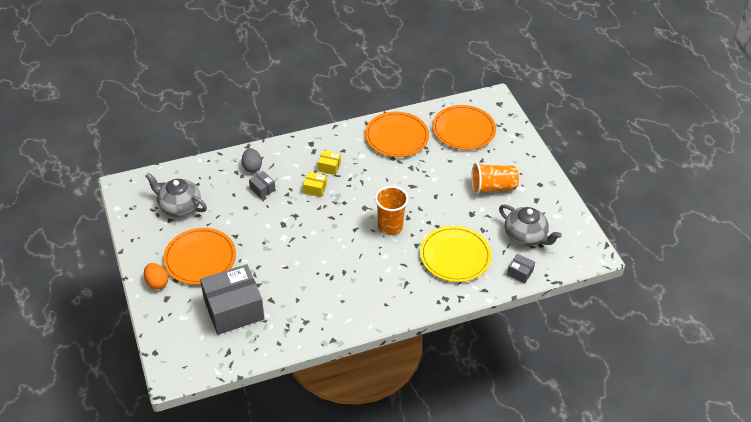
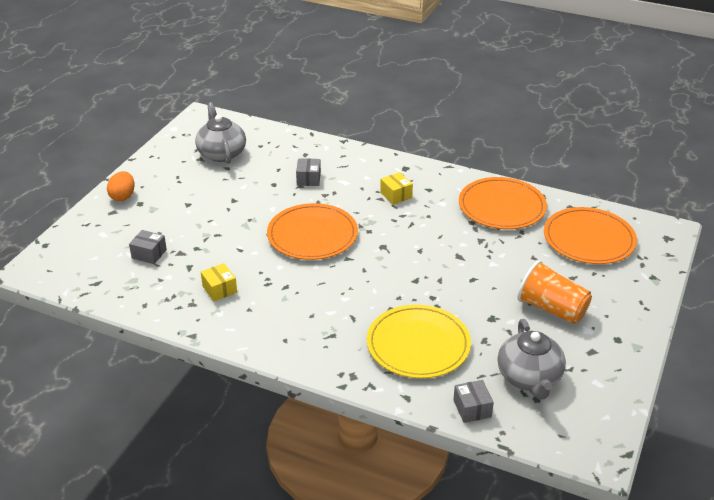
camera: 45 degrees right, 10 degrees down
(200, 258) = (181, 199): orange plate -> orange plate (312, 235)
(234, 309) = (149, 254): grey box -> grey box, size x0.43
(252, 167) = (324, 158): grey egg -> none
(315, 189) = (356, 204): yellow box -> yellow box (219, 289)
(390, 226) = (386, 277): orange cup -> none

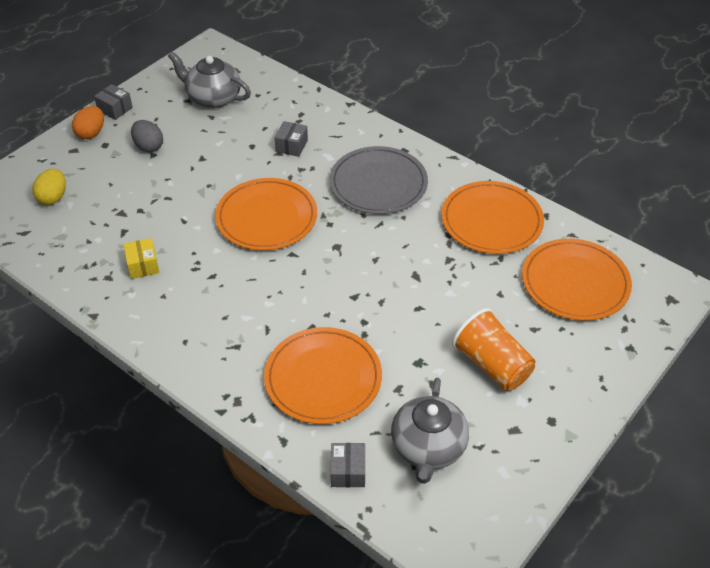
camera: 15 degrees right, 10 degrees up
(111, 251) = (53, 197): none -> yellow egg
(149, 254) = (89, 208): grey box -> grey box (115, 109)
(181, 199) = (149, 146): none -> grey egg
(221, 153) = (213, 97): grey teapot -> grey teapot turned 60 degrees counterclockwise
(396, 195) = (378, 184): yellow box -> grey plate
(418, 345) = (323, 378): yellow plate -> orange plate

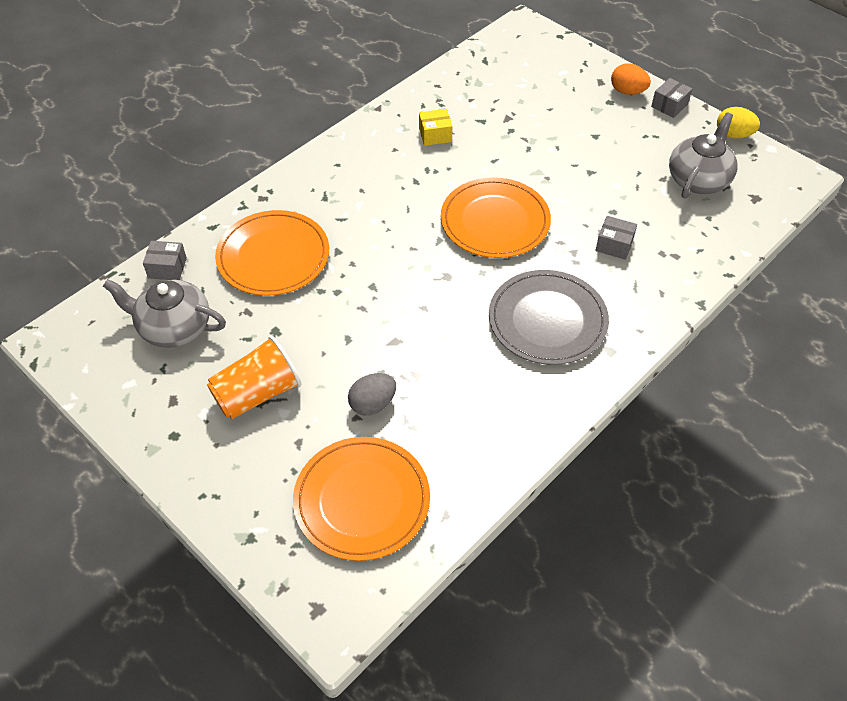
camera: 95 degrees right, 5 degrees up
(53, 197) = (531, 74): yellow egg -> yellow egg (733, 135)
(149, 146) = (608, 132): grey egg -> grey egg (372, 404)
(491, 221) = (477, 427): orange plate -> none

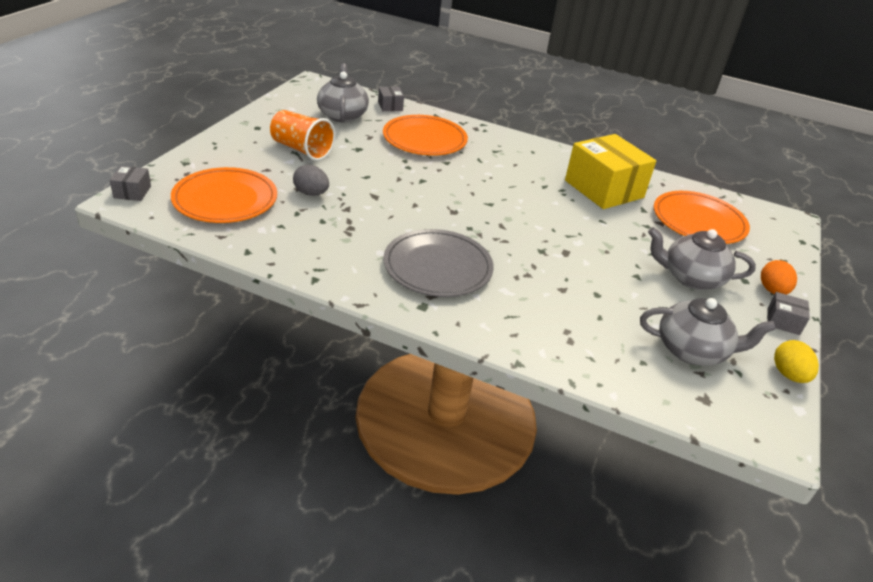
camera: 65 degrees right, 15 degrees down
(435, 135) = (604, 189): yellow box -> yellow box, size x2.33
(495, 221) = (531, 228): orange plate -> orange plate (699, 221)
(600, 136) = (691, 278): none -> grey teapot
(614, 245) = (554, 298): grey box -> grey box (132, 192)

